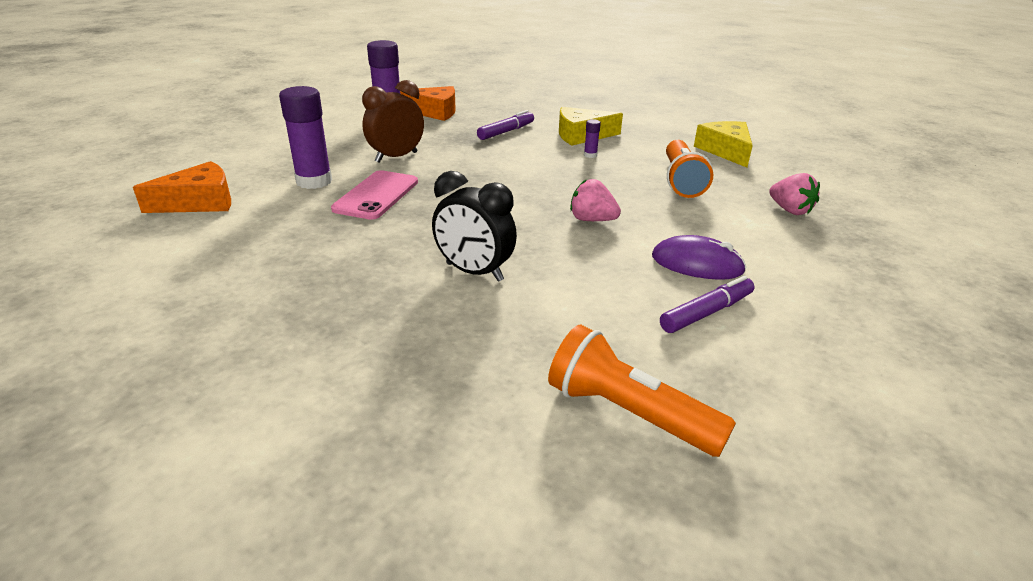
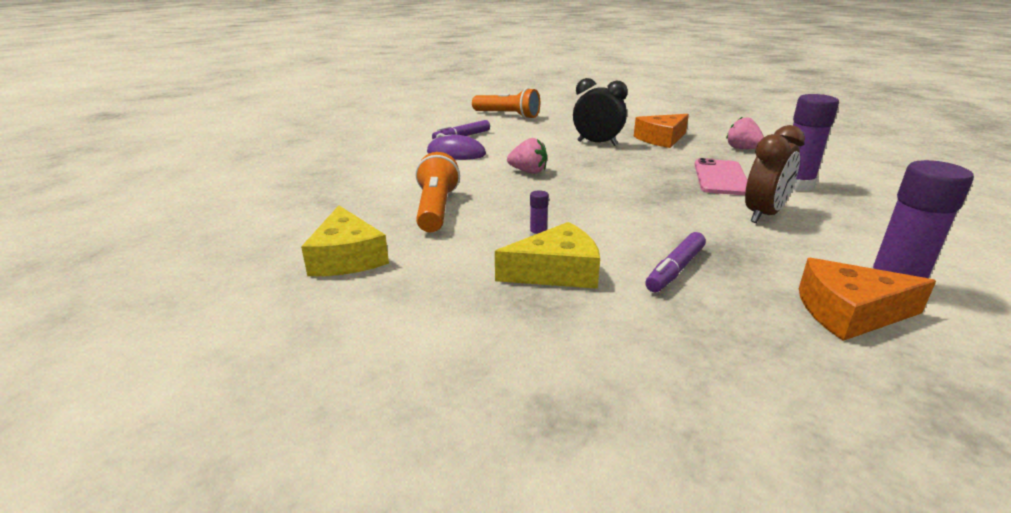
camera: 175 degrees right, 5 degrees down
(199, 202) = (847, 165): orange cheese -> orange cheese (661, 139)
(790, 210) = (349, 188): pink strawberry -> pink strawberry (742, 149)

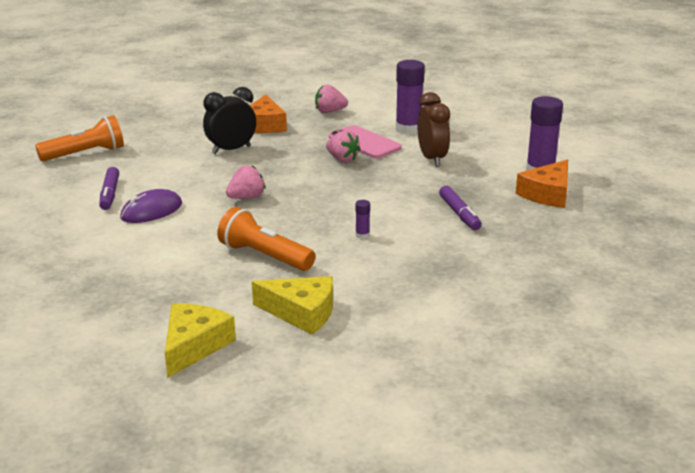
camera: 55 degrees left, 0 degrees up
(556, 271) = (417, 248): yellow cheese -> yellow cheese (194, 346)
(669, 180) = (342, 159): none -> pink strawberry

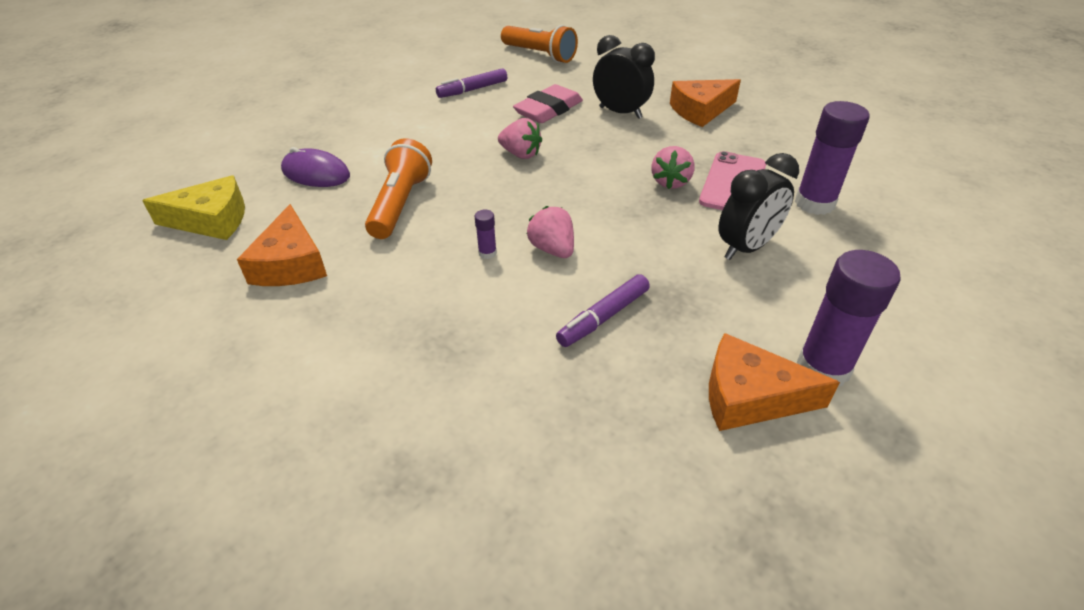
camera: 65 degrees right, 15 degrees up
(151, 211) = (455, 117): purple mouse -> purple mouse (316, 173)
(190, 173) = (548, 110): none -> pink eraser
(301, 312) = (291, 263): yellow cheese -> orange cheese
(329, 111) = (788, 136): pink strawberry -> pink strawberry (552, 249)
(432, 159) = (746, 248): brown clock -> black clock

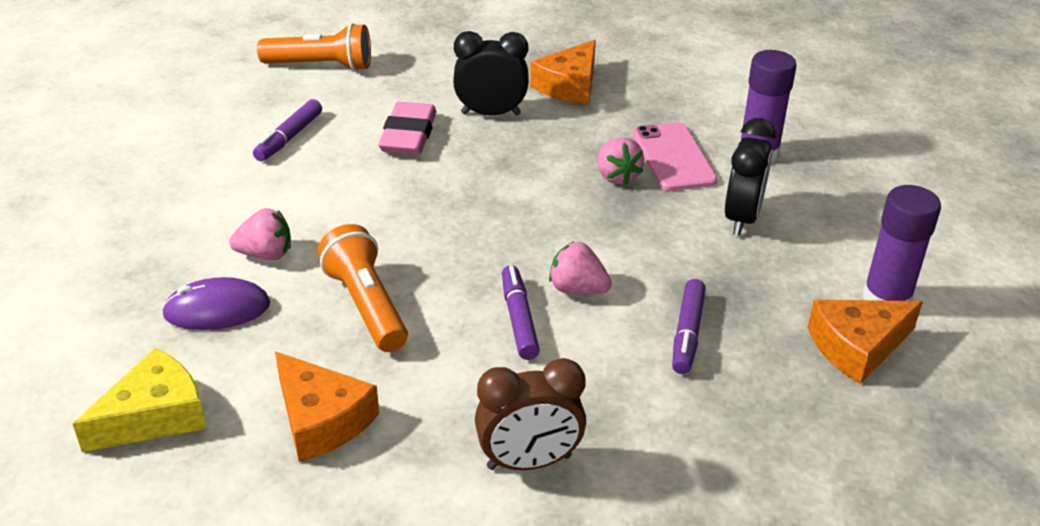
camera: 35 degrees left, 5 degrees down
(379, 357) = (529, 462): none -> brown clock
(487, 253) = (519, 319): purple glue stick -> purple marker
(521, 154) = (435, 199): pink strawberry -> pink strawberry (265, 254)

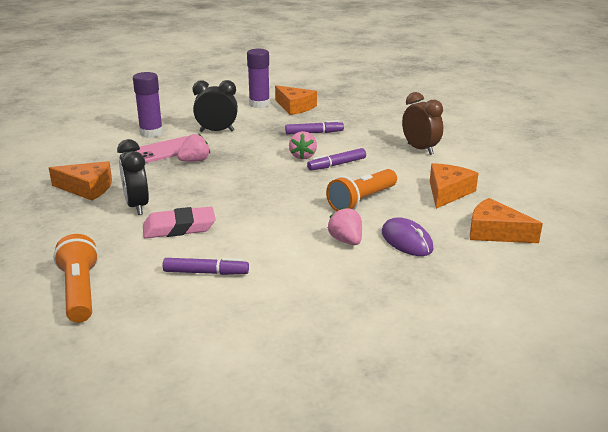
camera: 110 degrees left, 10 degrees down
(154, 415) = (495, 232): yellow cheese -> orange cheese

